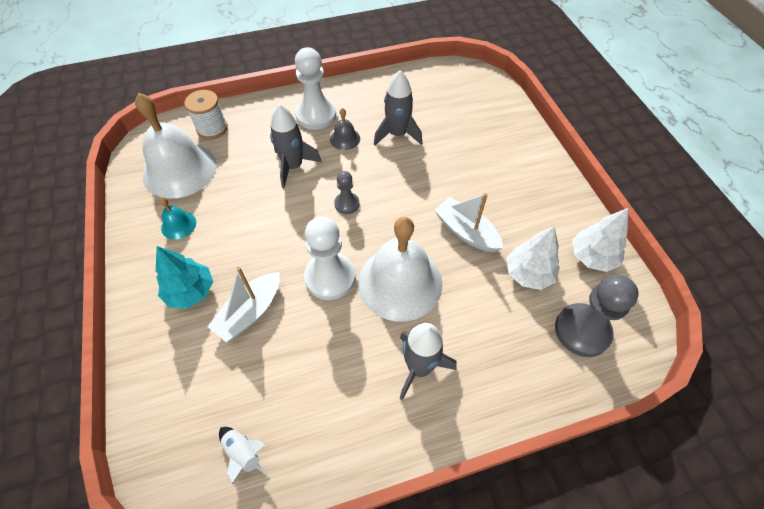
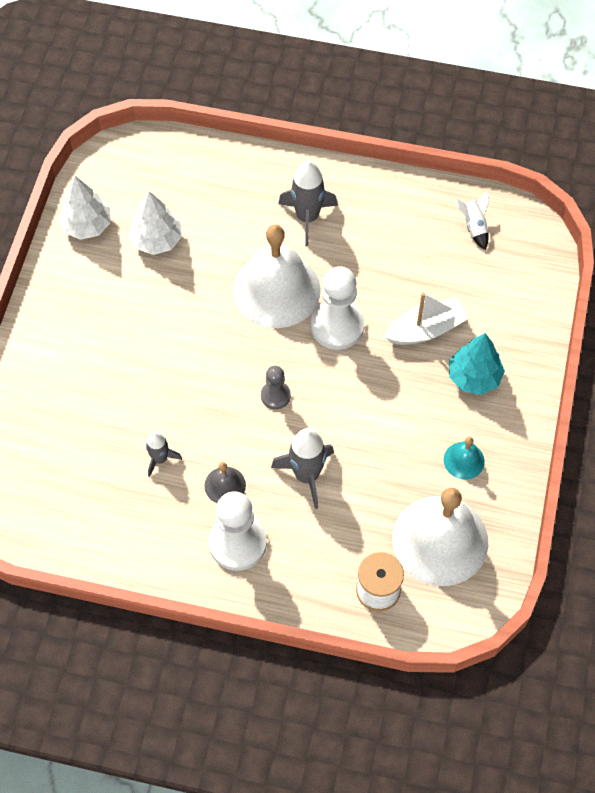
camera: 150 degrees left, 5 degrees up
(397, 134) = (160, 459): grey rocket -> grey rocket, size x0.59
(466, 232) = (179, 305): white boat -> none
(582, 331) = (156, 178): grey pawn -> none

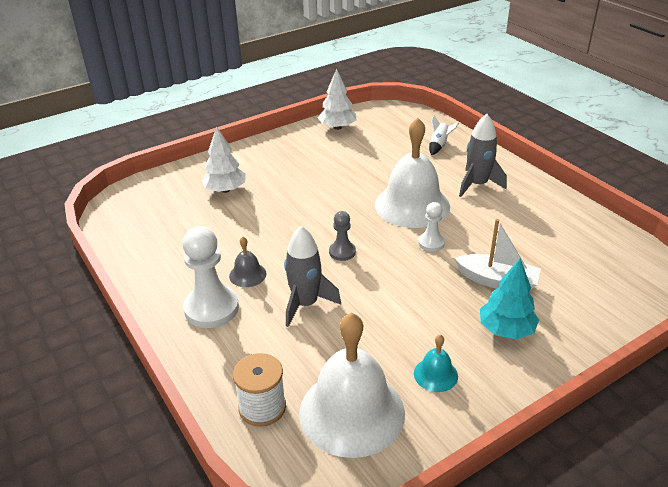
camera: 45 degrees right, 25 degrees down
(157, 240) = (367, 150): white tree -> white tree (225, 190)
(160, 459) = (230, 238): grey rocket -> none
(337, 326) = (431, 243): white pawn -> white pawn, size x0.54
(474, 227) = (604, 248): white rocket -> white rocket (439, 145)

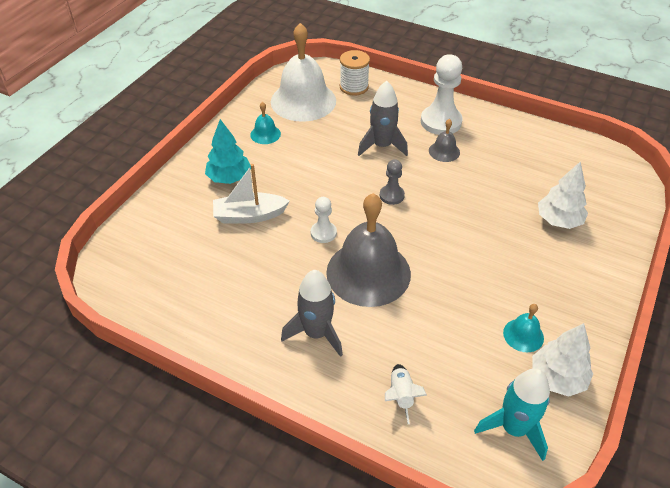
camera: 150 degrees right, 10 degrees up
(335, 146) = (523, 335): none -> turquoise bell
(384, 120) = (513, 428): none -> turquoise rocket
(412, 205) = (368, 272): white bell -> grey bell

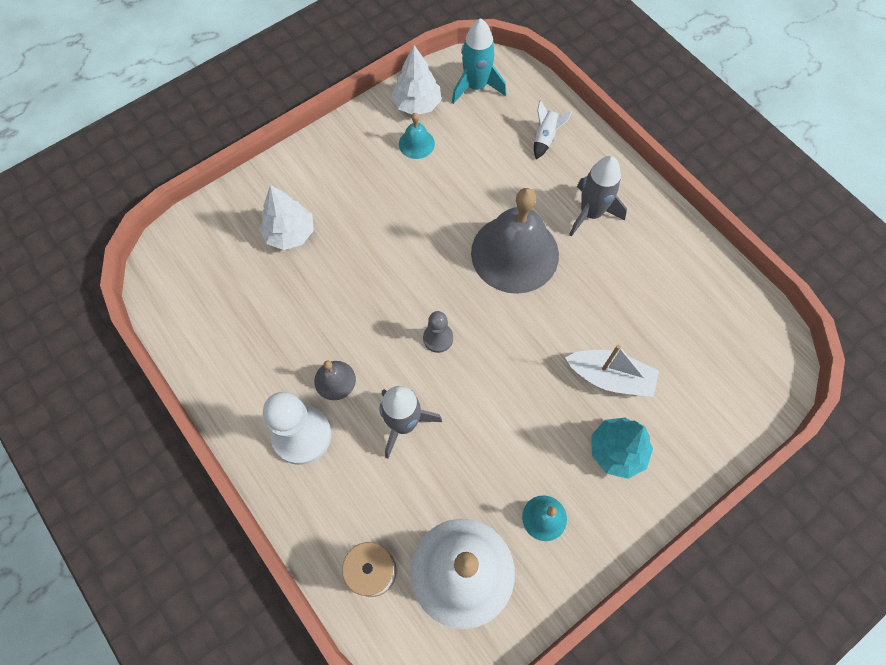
camera: 155 degrees left, 20 degrees up
(323, 233) = (537, 318): white pawn -> none

